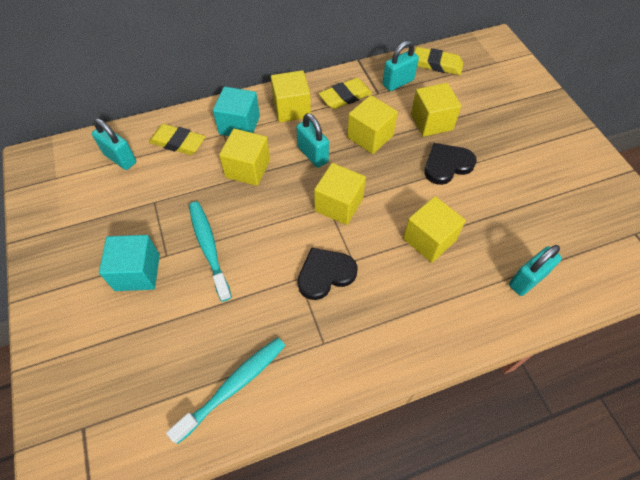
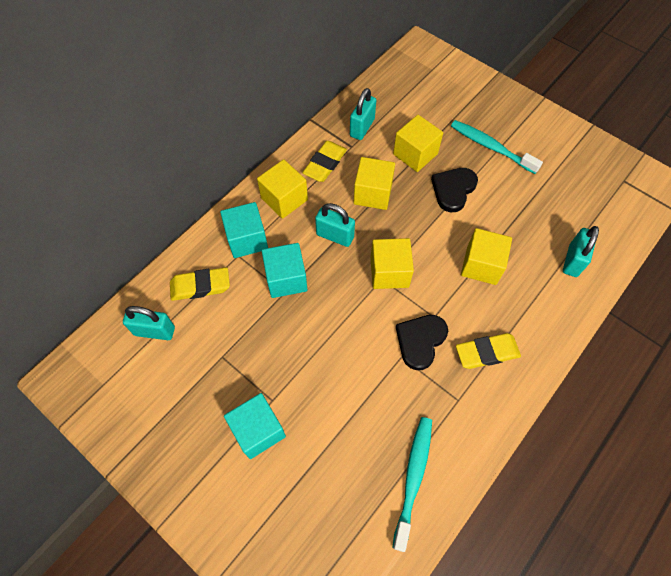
camera: 30 degrees left, 5 degrees up
(209, 247) = (305, 372): turquoise toothbrush -> turquoise toothbrush (491, 147)
(248, 168) = (286, 279): yellow cube -> turquoise cube
(437, 64) = (384, 94): yellow eraser -> yellow eraser (487, 353)

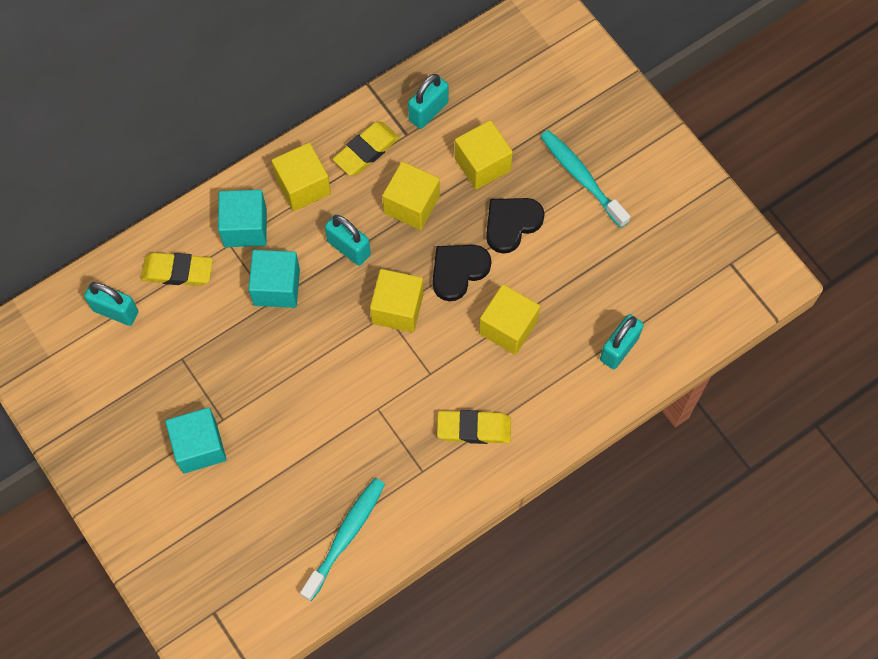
camera: 15 degrees right, 5 degrees up
(420, 341) = (404, 397): black heart -> black heart (458, 271)

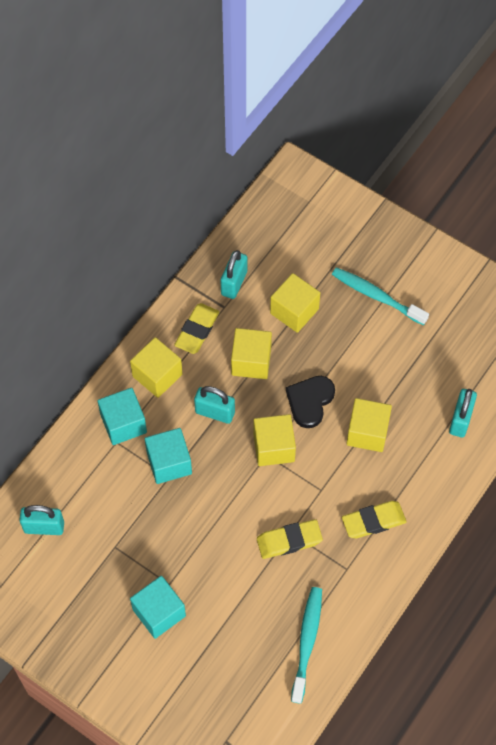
camera: 20 degrees left, 5 degrees down
(178, 271) = (82, 478): yellow eraser -> yellow eraser (289, 541)
(511, 224) = (336, 350): black heart -> none

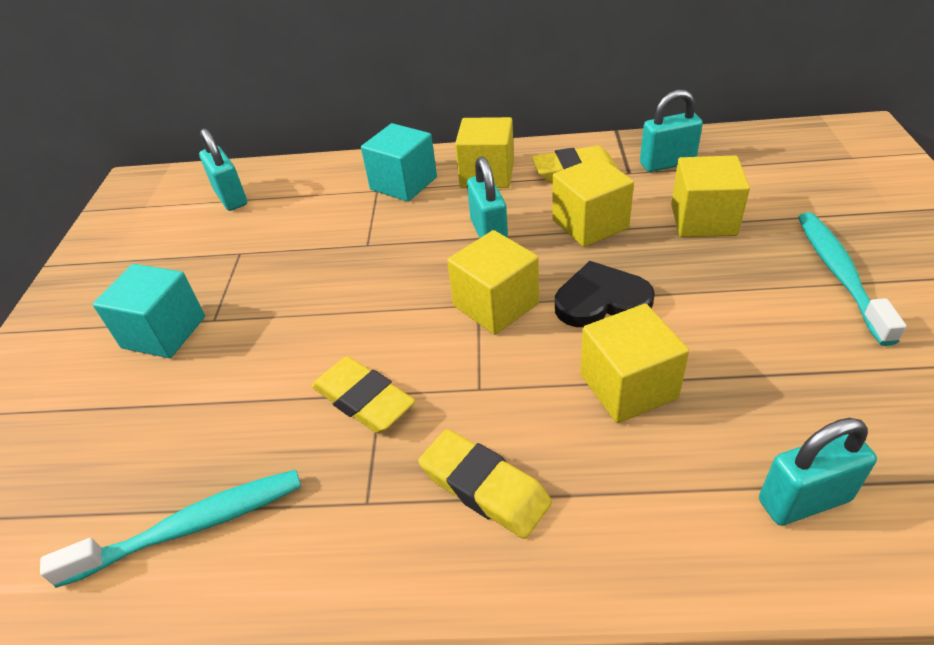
camera: 60 degrees right, 20 degrees down
(169, 463) = (385, 235): turquoise cube -> none

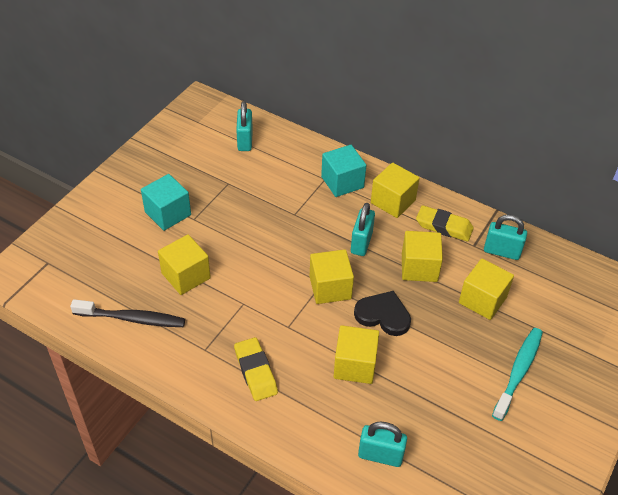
camera: 25 degrees right, 5 degrees up
(192, 526) = (132, 319): turquoise toothbrush -> black toothbrush
(252, 403) = (186, 276): none -> yellow cube
(363, 400) = (234, 302): yellow eraser -> none

